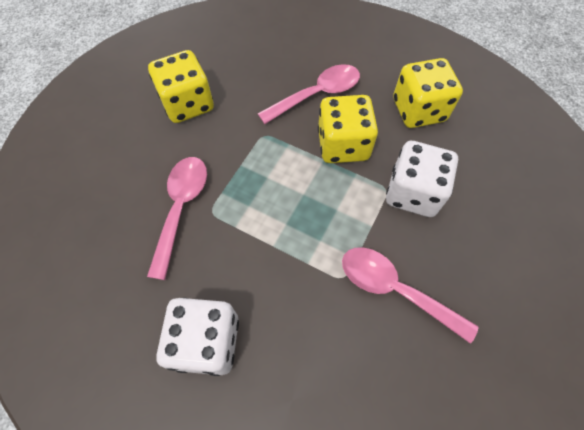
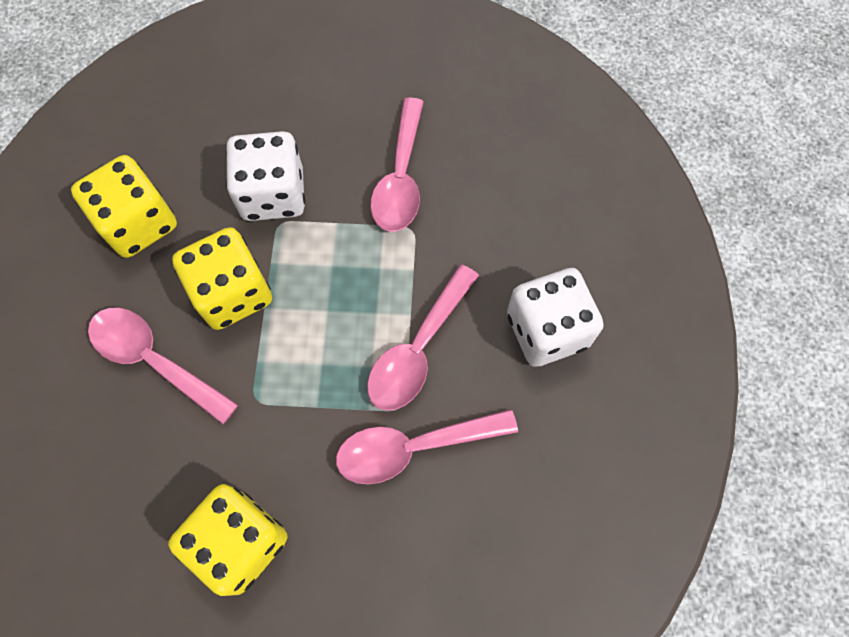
camera: 115 degrees left, 5 degrees up
(244, 239) = (418, 349): none -> pink spoon

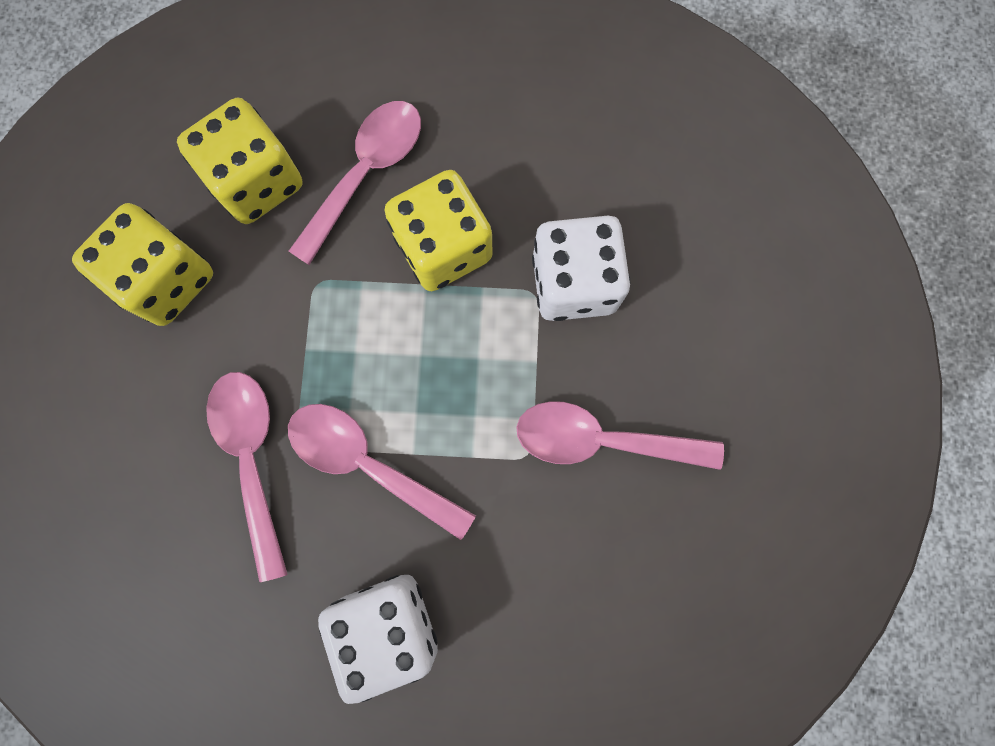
camera: 90 degrees right, 10 degrees up
(139, 223) = (532, 137): yellow dice -> yellow dice (257, 182)

